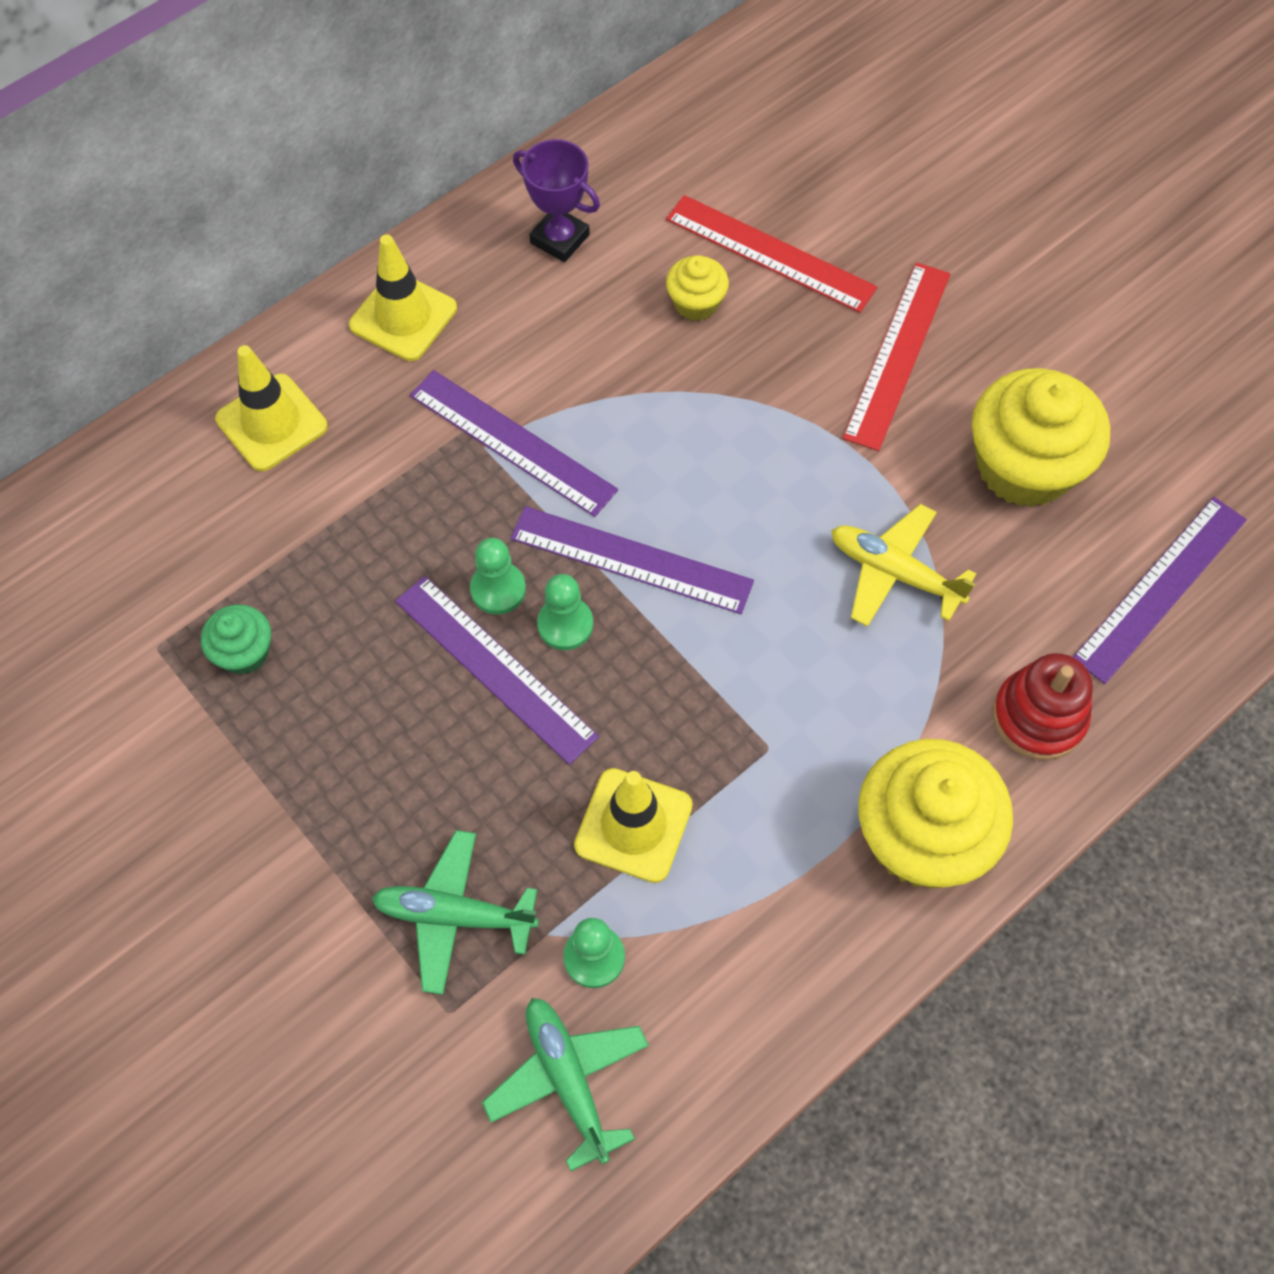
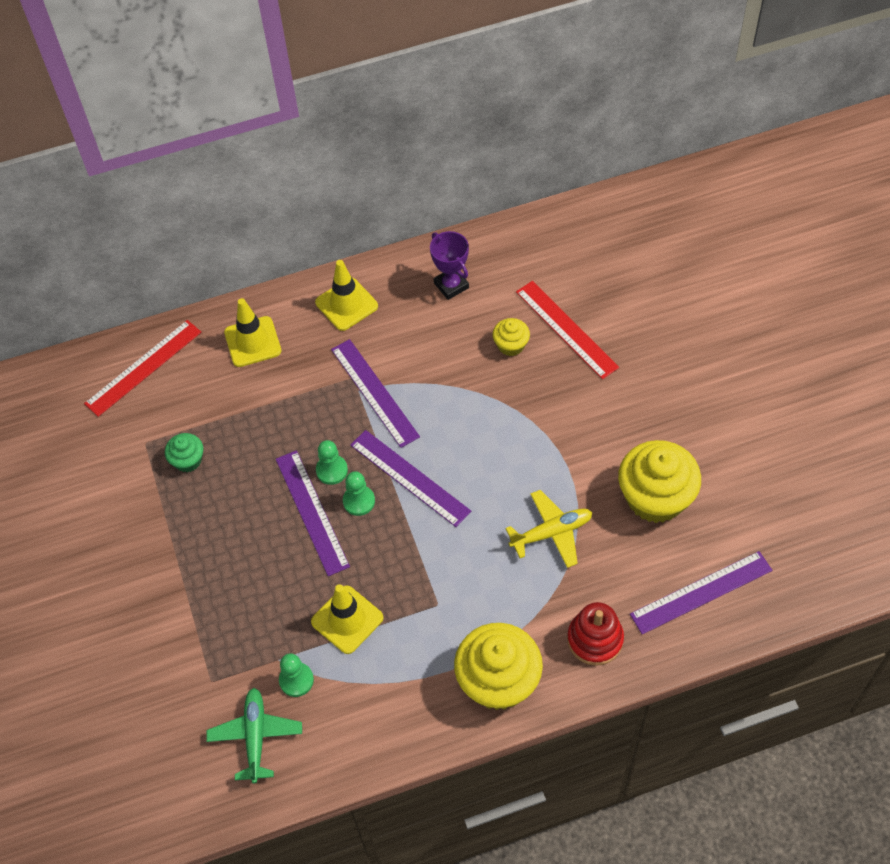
camera: 25 degrees right, 5 degrees down
(454, 915) = (235, 633): green plane -> none
(894, 572) = (551, 532): yellow plane -> yellow plane turned 105 degrees clockwise
(897, 354) = (612, 410): red ruler -> red ruler (143, 367)

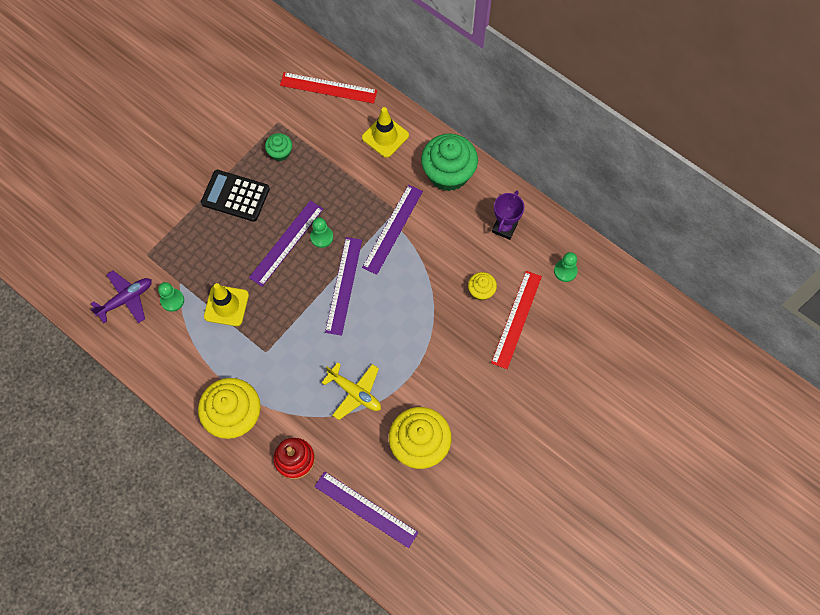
camera: 55 degrees right, 10 degrees up
(208, 538) = (235, 196): none -> black calculator
(255, 736) = (126, 299): green plane -> purple plane
(346, 304) = (448, 173): yellow traffic cone -> green cupcake
(359, 501) = (309, 265): green pawn -> green pawn (565, 271)

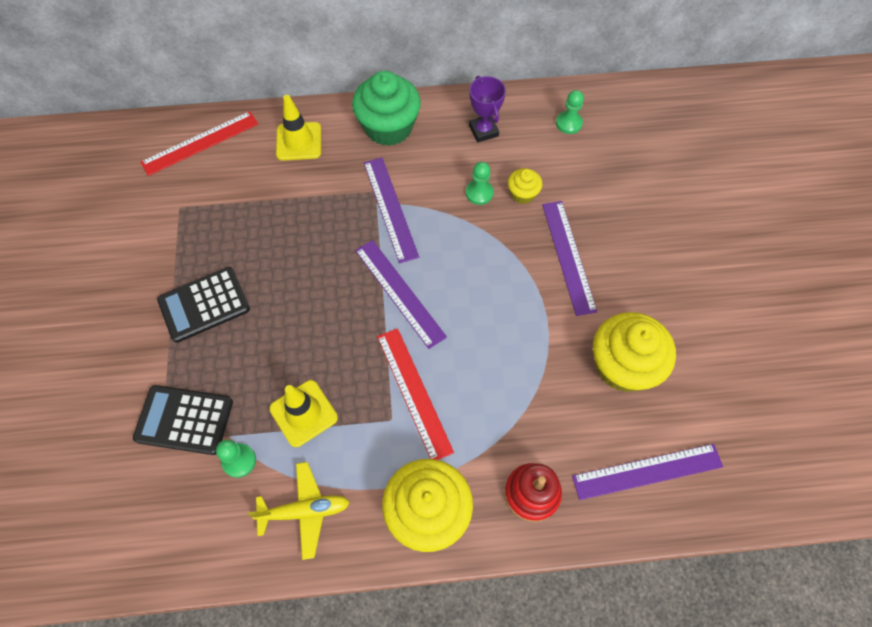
camera: 45 degrees left, 5 degrees down
(126, 299) = (184, 507): purple plane -> none
(167, 253) = (184, 420): none -> black calculator
(280, 152) = (210, 231): green cupcake -> none
(286, 243) = (303, 303): purple ruler -> purple ruler (568, 256)
(321, 237) = (332, 269): green pawn -> green pawn (479, 193)
(355, 392) = (516, 376): yellow plane -> yellow plane (305, 511)
(516, 319) = (576, 191): red ruler -> red ruler (413, 392)

